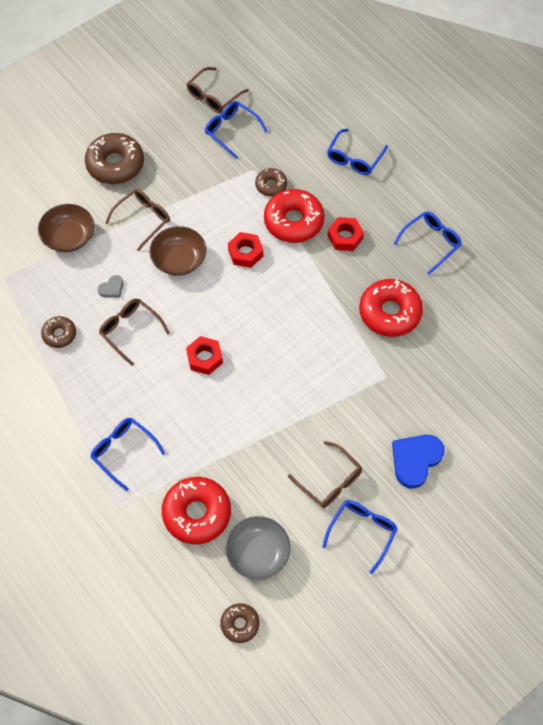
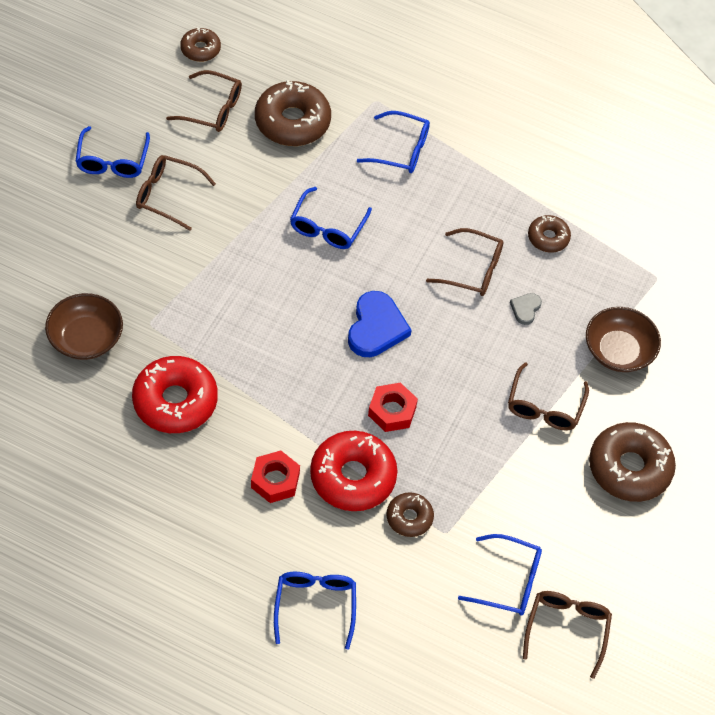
camera: 150 degrees right, 5 degrees down
(179, 259) = (468, 372): brown bowl -> brown bowl (86, 338)
(197, 513) = (292, 122): red donut -> brown donut
(204, 358) = (370, 270): red nut -> none
(258, 553) = (212, 109): grey bowl -> brown glasses
(415, 460) = (81, 247): blue heart -> blue heart (376, 327)
(431, 243) = (157, 516): blue glasses -> blue glasses (327, 227)

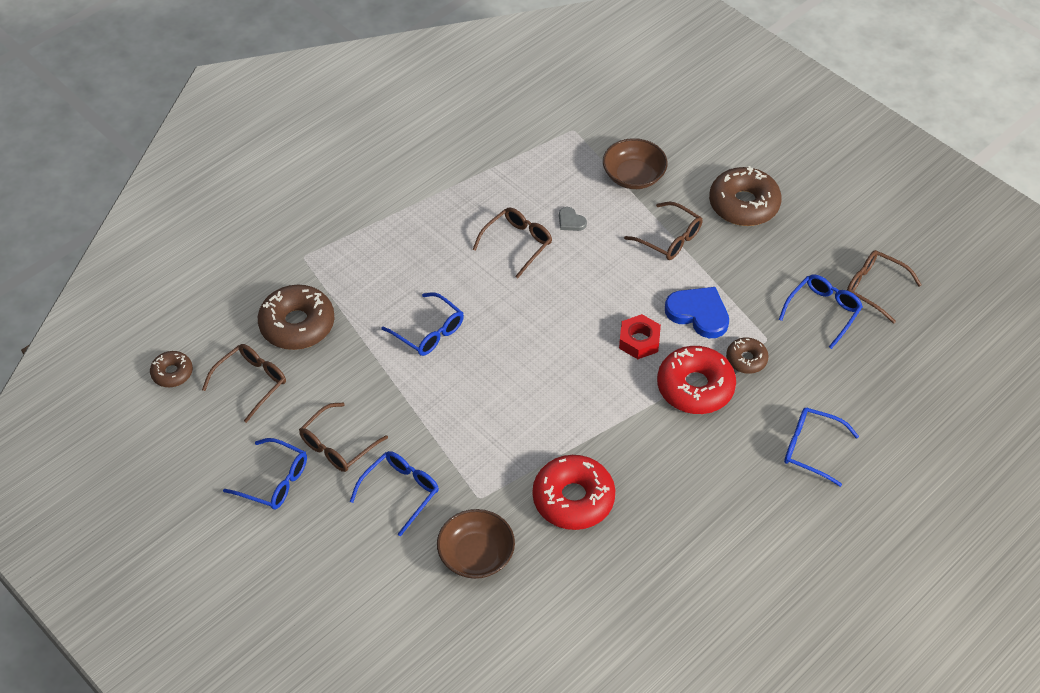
camera: 65 degrees left, 5 degrees down
(275, 480) = (681, 444): red nut -> none
(376, 327) = (550, 327): blue heart -> blue heart (698, 313)
(401, 150) = (368, 254): blue glasses -> blue glasses (400, 492)
(548, 238) = (506, 184): brown donut -> none

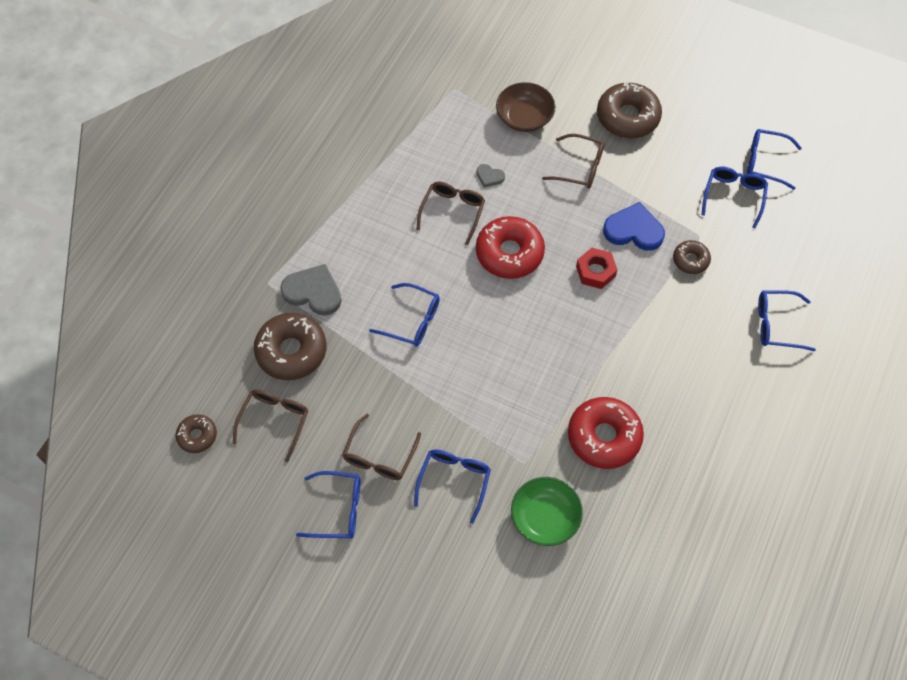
camera: 20 degrees left, 10 degrees up
(344, 277) = (313, 292): none -> grey heart
(476, 555) = (545, 517): brown bowl -> green bowl
(695, 387) = (660, 299): red donut -> red donut (509, 253)
(874, 288) = (765, 162): brown glasses -> blue glasses

